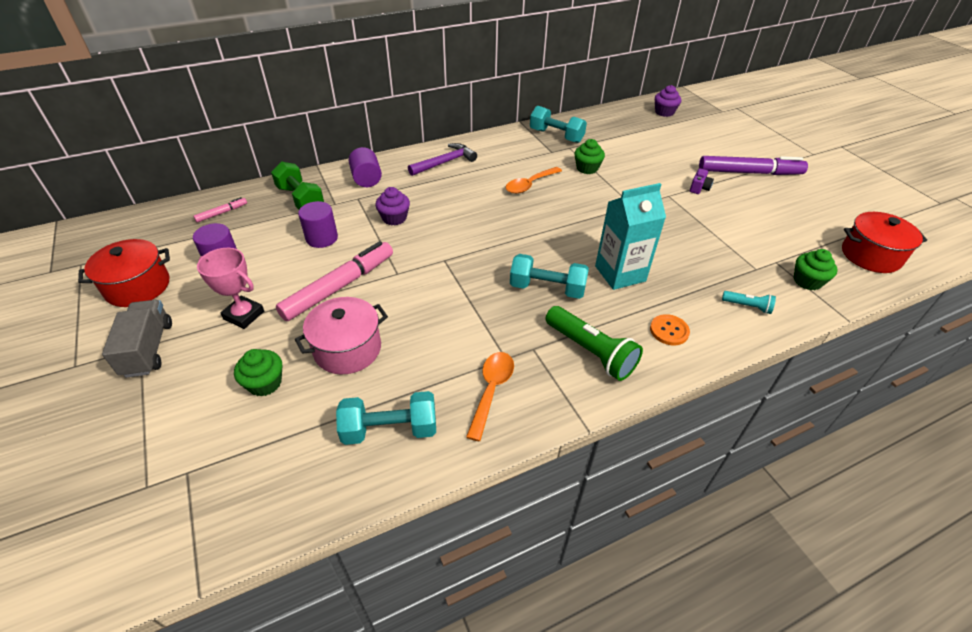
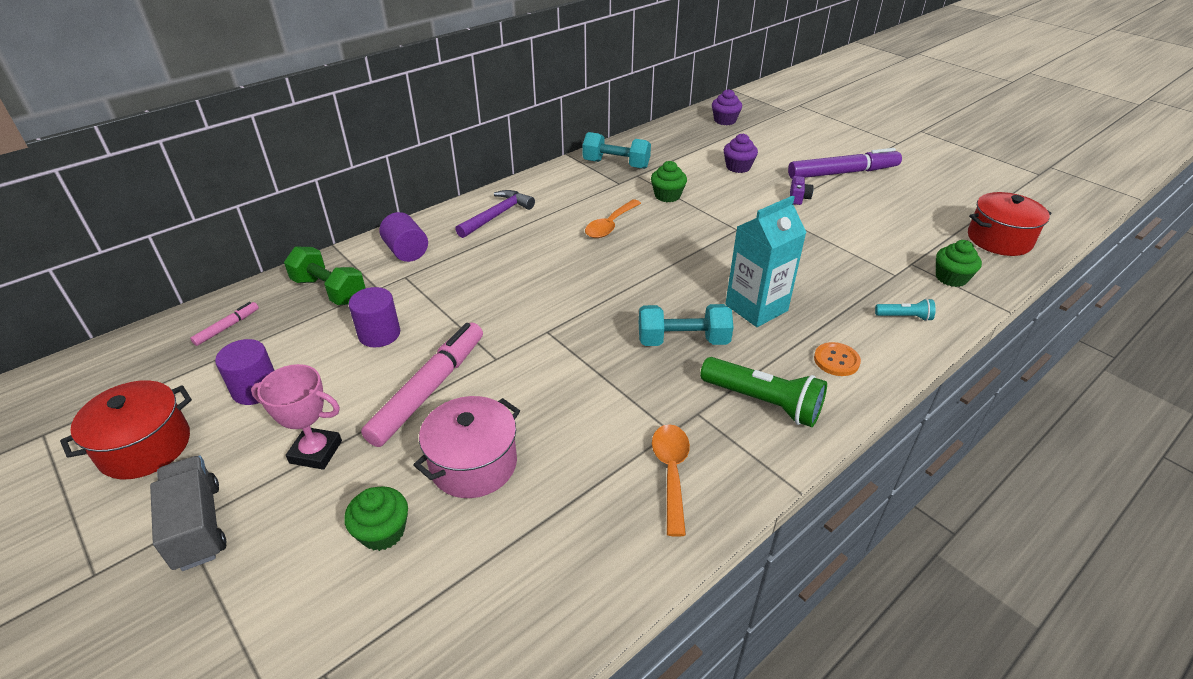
camera: 15 degrees left, 5 degrees down
(390, 429) = (570, 549): turquoise dumbbell -> none
(394, 218) = (463, 292): purple cupcake -> purple cupcake (738, 167)

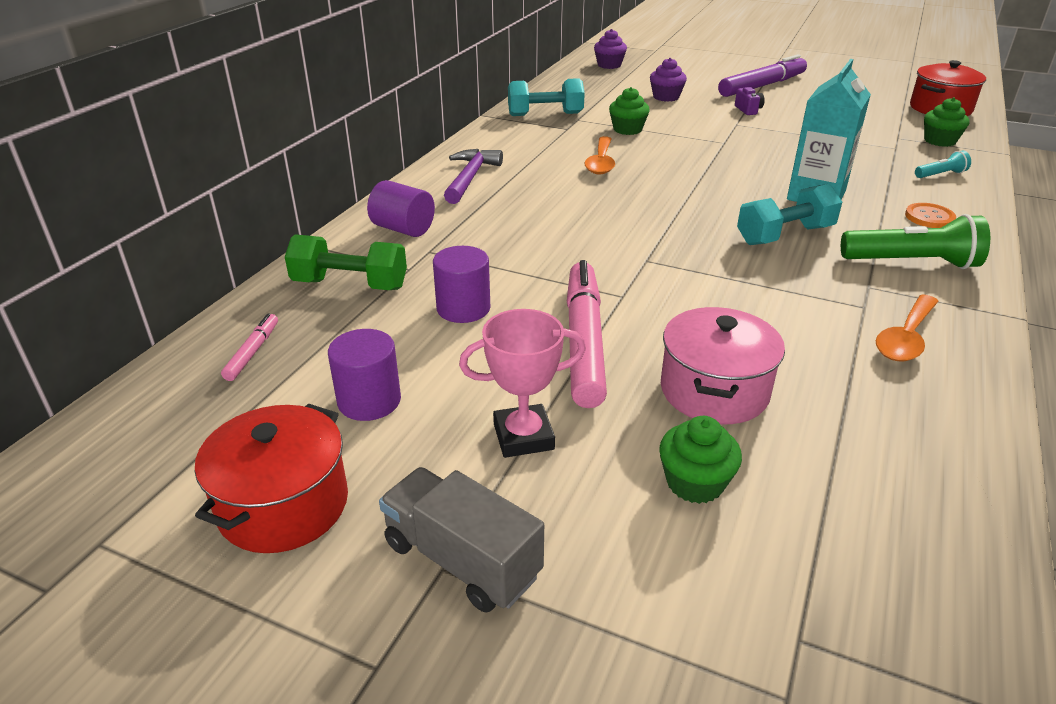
camera: 25 degrees left, 5 degrees down
(671, 473) = (906, 338): orange spoon -> orange spoon turned 120 degrees counterclockwise

